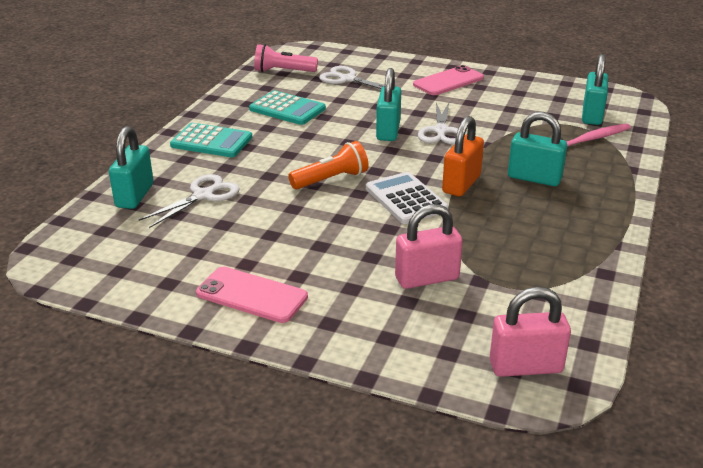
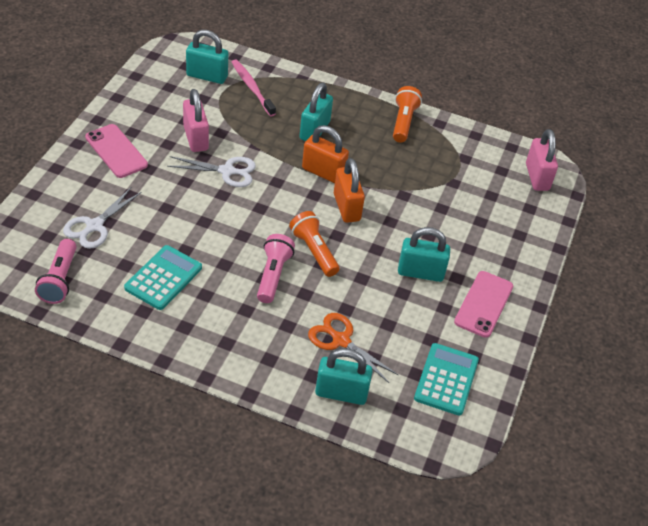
camera: 95 degrees left, 15 degrees up
(203, 195) = (341, 340): white scissors -> orange scissors
(211, 141) = (233, 339): turquoise calculator -> turquoise calculator (446, 379)
(294, 158) = (273, 275): none -> pink flashlight
(388, 131) = (223, 206): turquoise padlock -> turquoise padlock (420, 272)
(406, 199) = (346, 207): white calculator -> orange padlock
(427, 278) = (453, 208): pink padlock -> pink padlock (195, 138)
(589, 242) = (403, 122): none -> orange flashlight

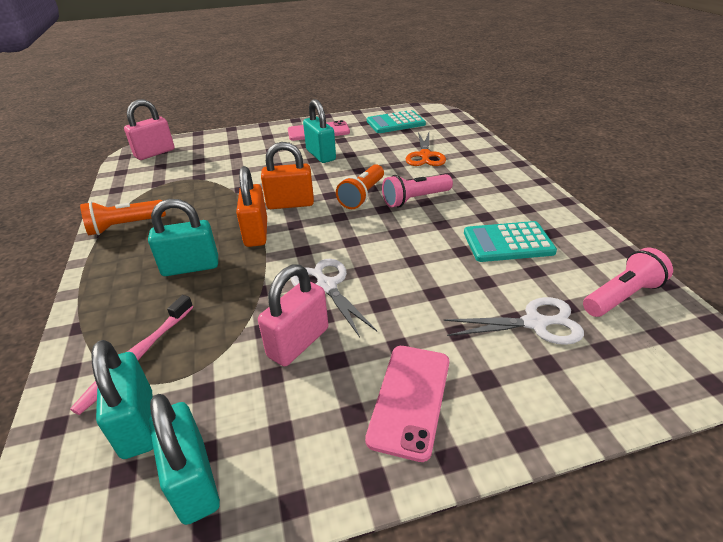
camera: 120 degrees left, 10 degrees down
(341, 393) = (461, 141): turquoise padlock -> turquoise padlock (193, 481)
(346, 207) = (290, 204): orange padlock -> orange padlock turned 45 degrees clockwise

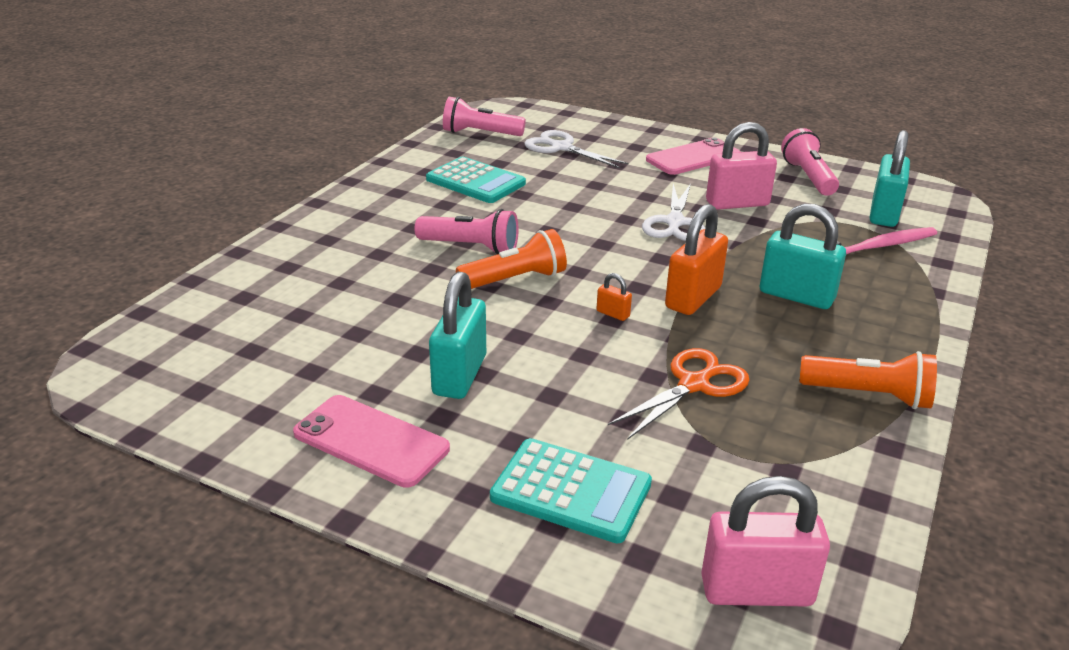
camera: 140 degrees left, 5 degrees down
(193, 481) = (852, 182): turquoise padlock -> none
(255, 451) = (808, 177): none -> pink flashlight
(290, 204) = (613, 314): orange padlock -> orange padlock, size x0.44
(395, 123) = (226, 377): turquoise calculator -> turquoise calculator (571, 491)
(425, 155) = (339, 291): orange scissors -> orange scissors (694, 385)

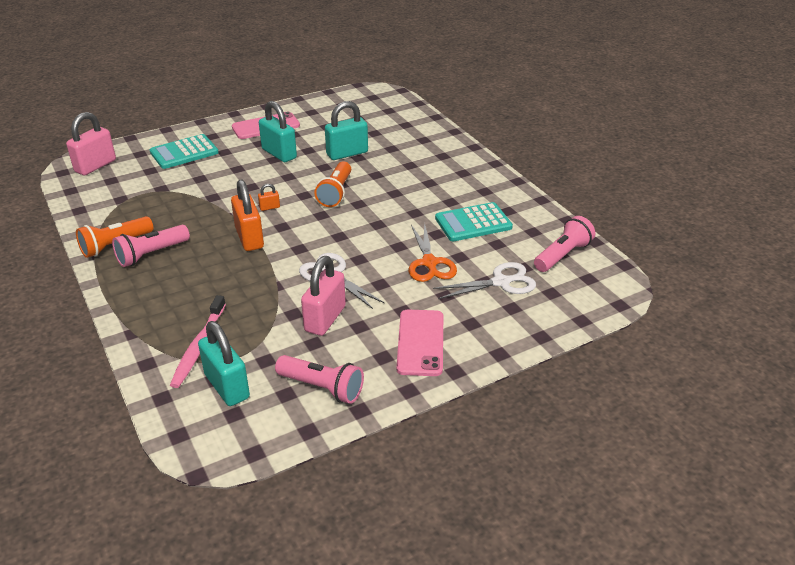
camera: 125 degrees right, 5 degrees up
(471, 247) = (385, 192): pink flashlight -> pink flashlight (151, 254)
(694, 385) = (192, 203): orange scissors -> orange scissors (429, 263)
(796, 296) = (203, 274): turquoise padlock -> turquoise padlock (347, 153)

